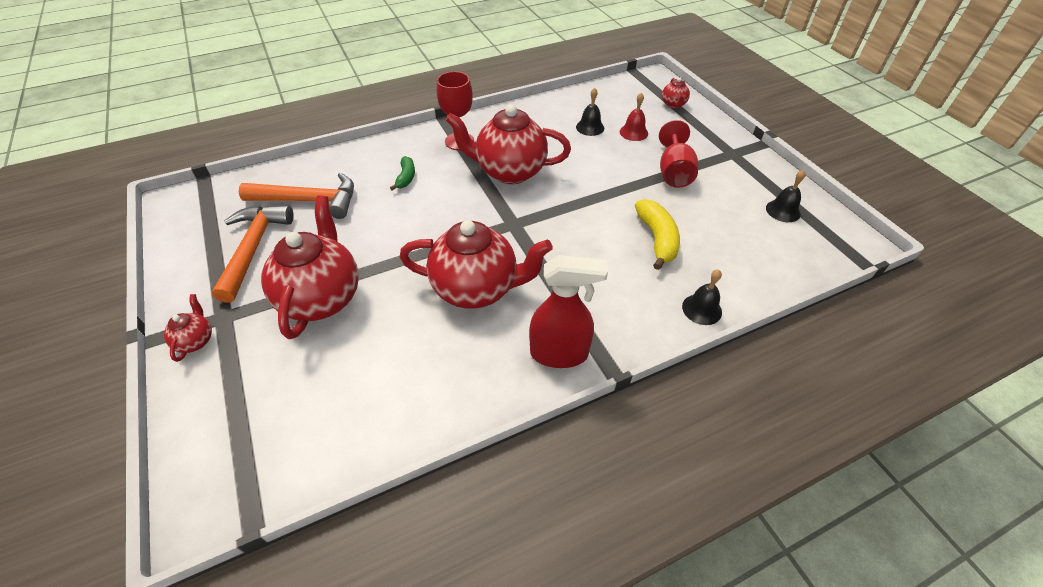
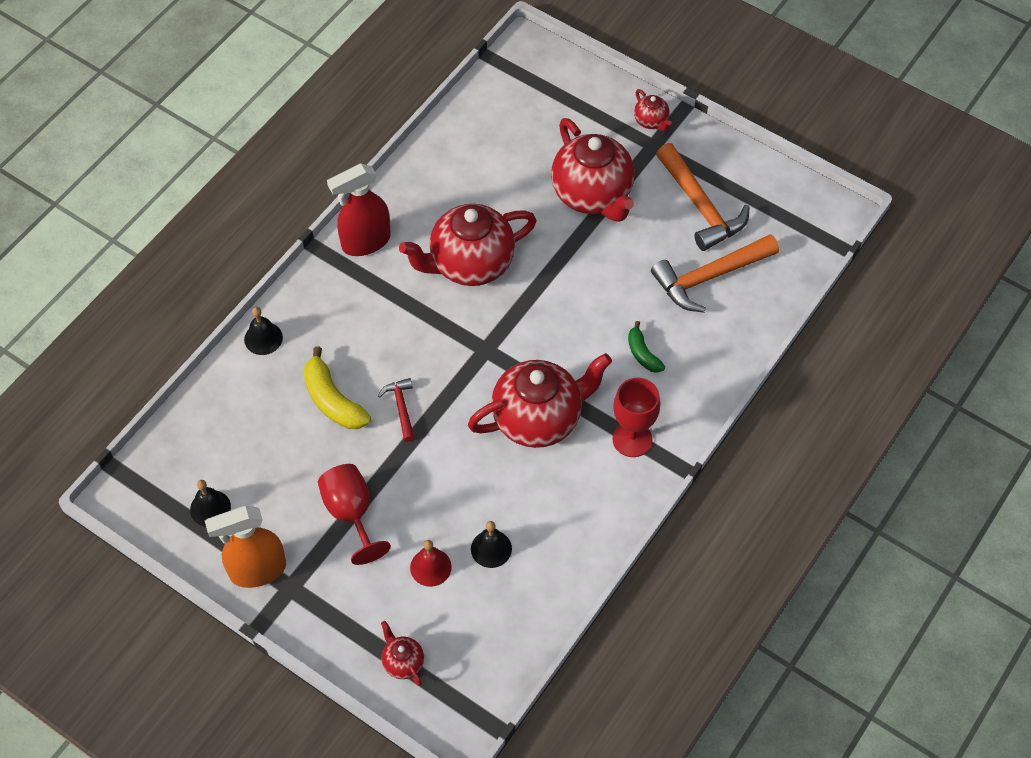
camera: 150 degrees right, 10 degrees up
(604, 214) = (401, 408): none -> red hammer
(754, 168) = (257, 570): none -> orange spray bottle

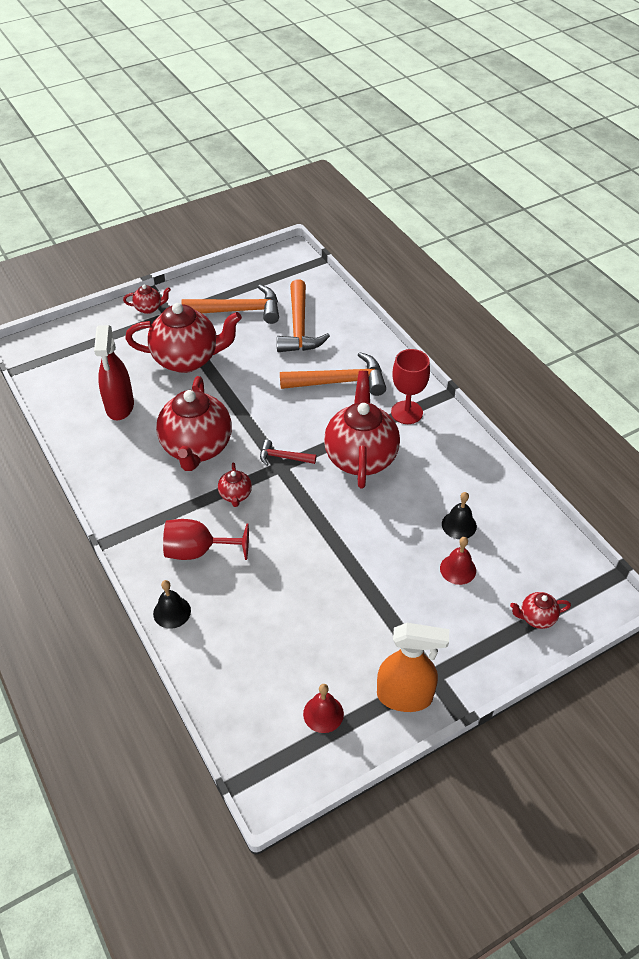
camera: 65 degrees left, 10 degrees down
(210, 508) = (323, 713): black bell -> red bell
(257, 570) = (405, 696): orange spray bottle -> orange spray bottle turned 90 degrees counterclockwise
(333, 400) = (266, 582): yellow banana -> none
(351, 513) = (382, 606): red goblet -> red goblet (198, 551)
(365, 242) = (127, 506): red spray bottle -> red spray bottle (120, 406)
(401, 408) = (301, 537): red hammer -> red hammer (283, 457)
(426, 326) = (235, 495): none -> red teapot
(643, 354) = (339, 382): green banana -> orange hammer

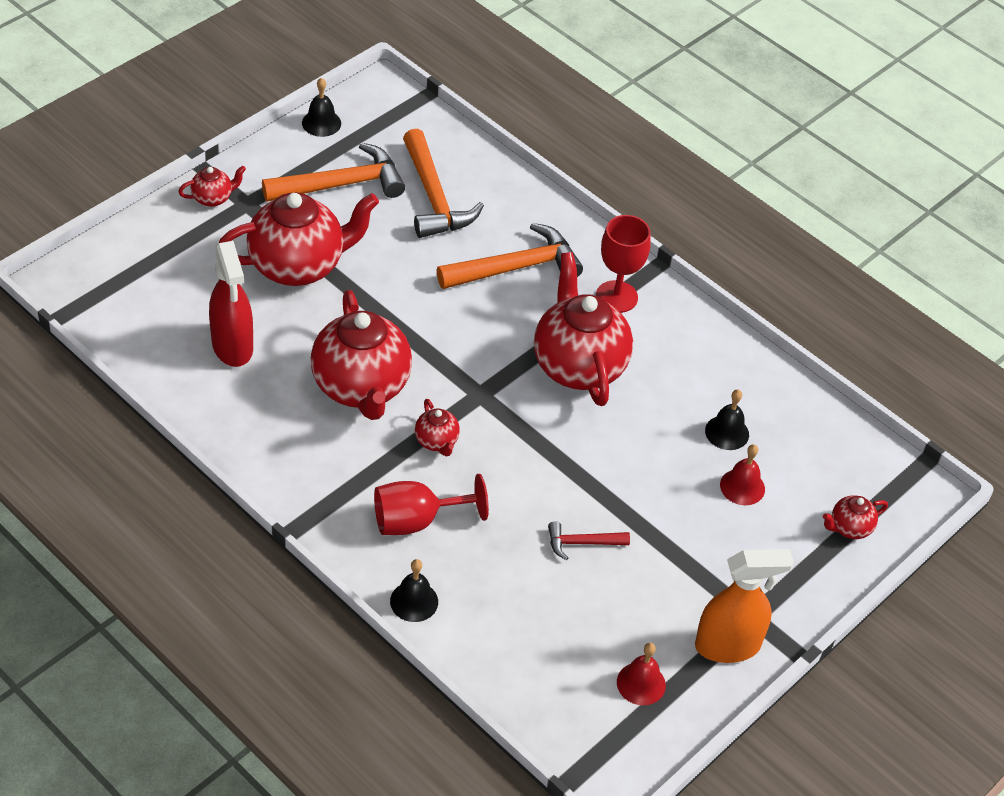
camera: 20 degrees left, 0 degrees up
(241, 270) = (321, 123): none -> black bell
(283, 457) = (479, 381): red hammer -> red hammer (582, 543)

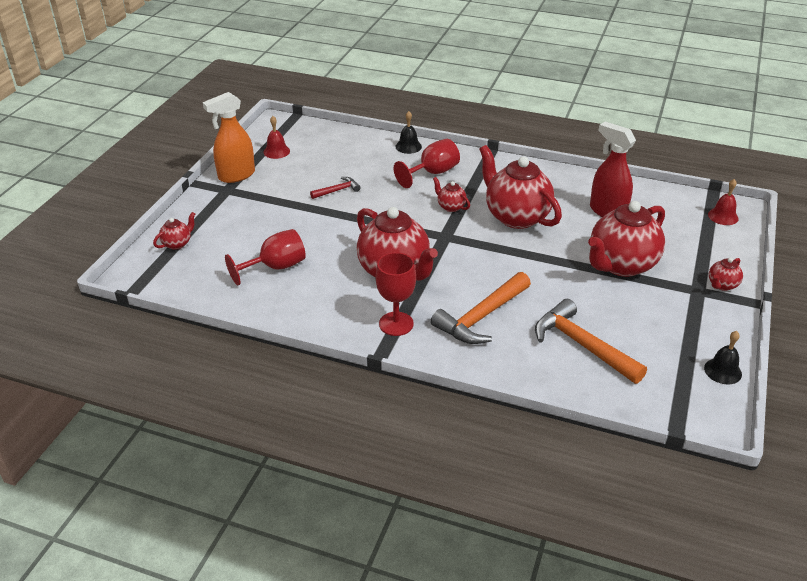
camera: 160 degrees right, 10 degrees down
(341, 185) = (654, 328): orange hammer -> none
(727, 432) = (275, 267): black bell -> red goblet
(742, 487) = (254, 243): red bell -> red bell (723, 216)

